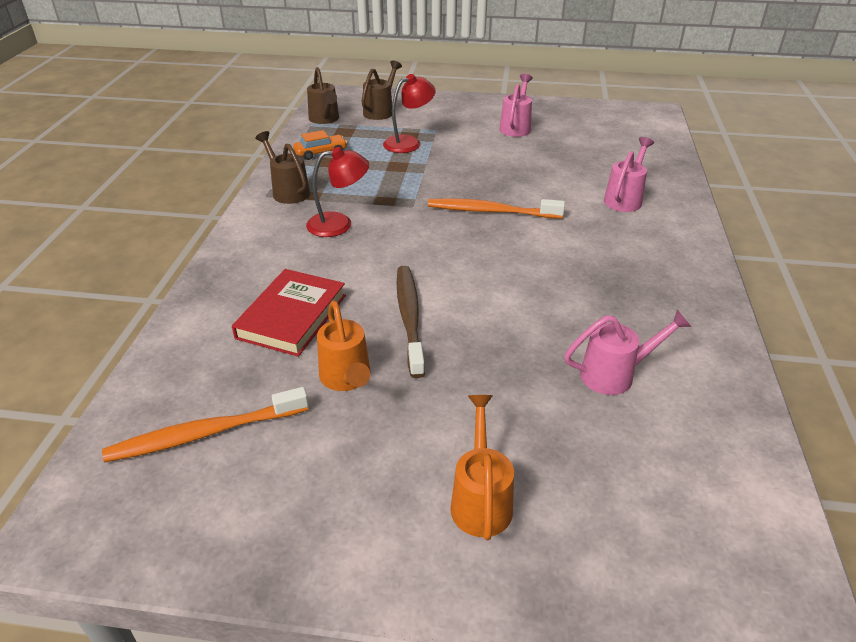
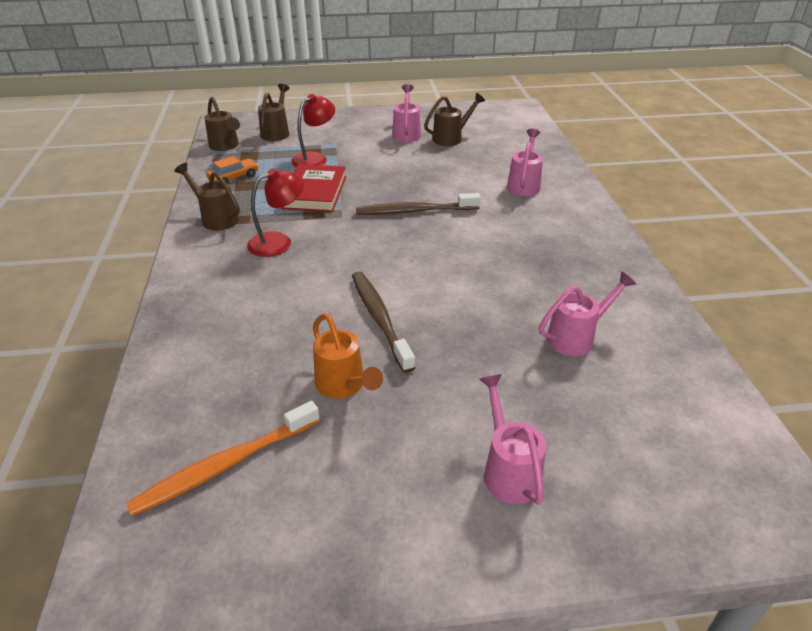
camera: 15 degrees left, 0 degrees up
(292, 316) = (267, 336): red book -> red book (315, 192)
(481, 499) = (508, 470): orange watering can -> pink watering can
(491, 211) = (415, 211): orange toothbrush -> brown toothbrush
(563, 138) = (451, 138): none -> brown watering can

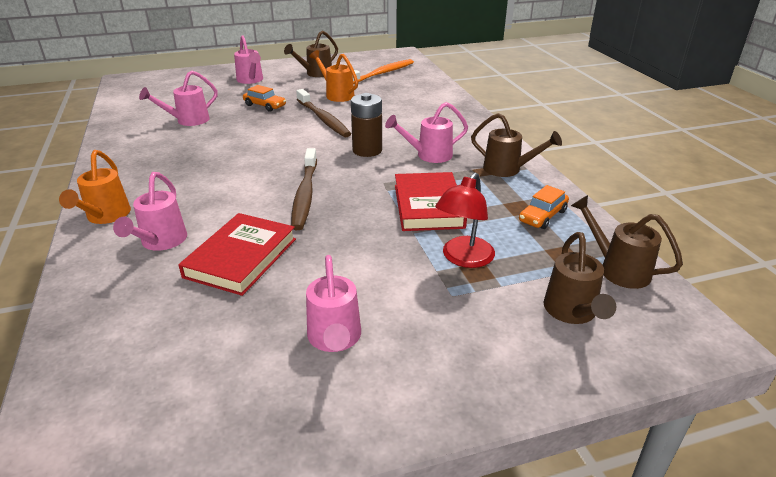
camera: 170 degrees right, 5 degrees down
(278, 242) = (429, 155): red lamp -> pink watering can
(341, 256) = (367, 150): none -> brown battery
(415, 211) = (305, 194): brown toothbrush -> brown toothbrush turned 105 degrees clockwise
(451, 138) = (249, 334): brown watering can -> brown watering can (315, 74)
(462, 171) = (241, 257): none -> red book
(467, 365) = (265, 105): none -> orange car
(582, 207) = (105, 216): none -> orange watering can

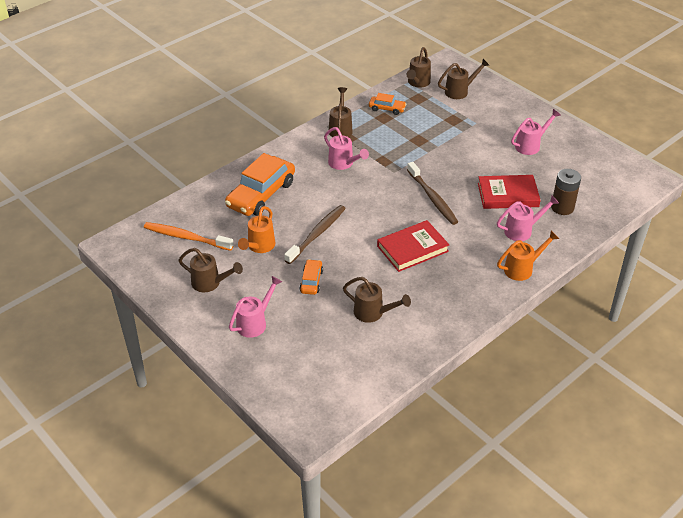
camera: 115 degrees left, 10 degrees up
(188, 121) = (373, 313): pink watering can -> brown watering can
(305, 194) = (432, 198): brown toothbrush -> brown toothbrush turned 90 degrees clockwise
(367, 150) = (355, 193): brown battery -> brown battery (562, 207)
(412, 107) = (261, 194): none -> orange car
(428, 206) = (407, 148): red book -> red book (412, 249)
(463, 258) = (446, 125): red lamp -> none

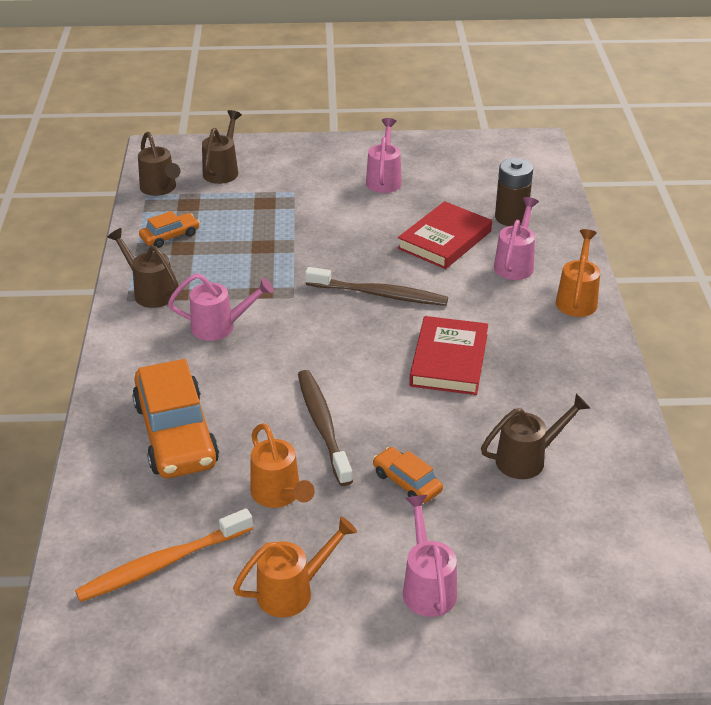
camera: 50 degrees left, 5 degrees down
(210, 283) = (293, 591): brown watering can -> orange watering can

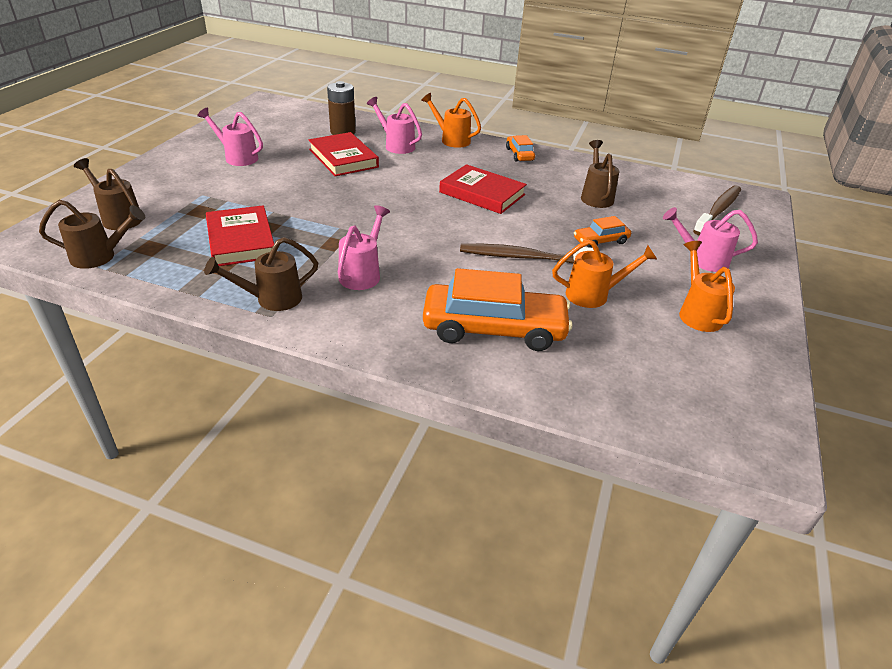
camera: 70 degrees left, 0 degrees up
(163, 563) = (654, 370): orange toothbrush -> none
(170, 236) = (192, 269): orange car -> orange car (519, 154)
(230, 242) = (241, 240): none -> red book
(379, 294) = (384, 197): brown toothbrush -> brown toothbrush (718, 211)

